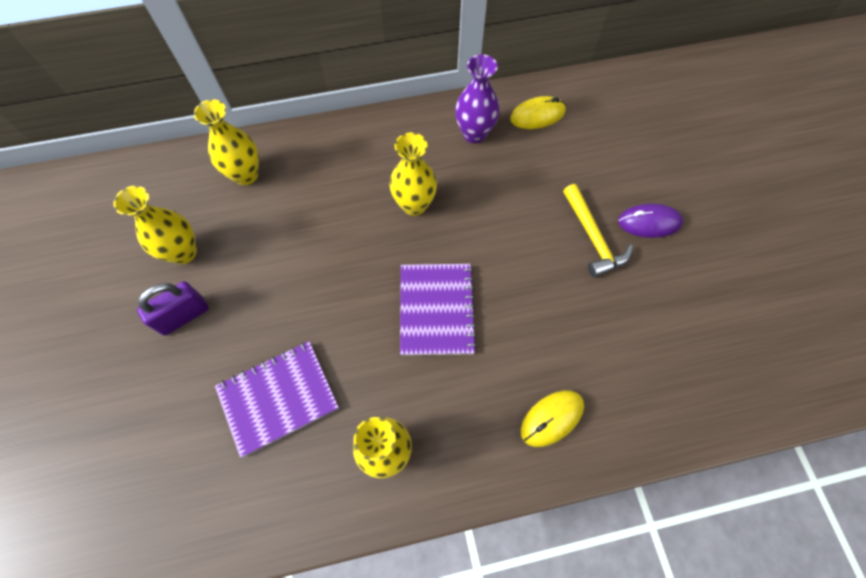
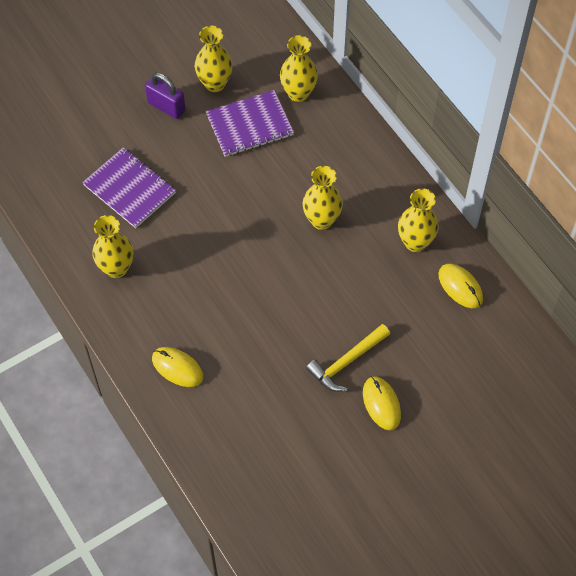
camera: 70 degrees right, 5 degrees down
(436, 309) = (234, 266): purple notebook -> purple notebook (250, 125)
(474, 134) = (415, 242): purple vase -> yellow vase
(649, 222) = (381, 404): purple mouse -> yellow mouse

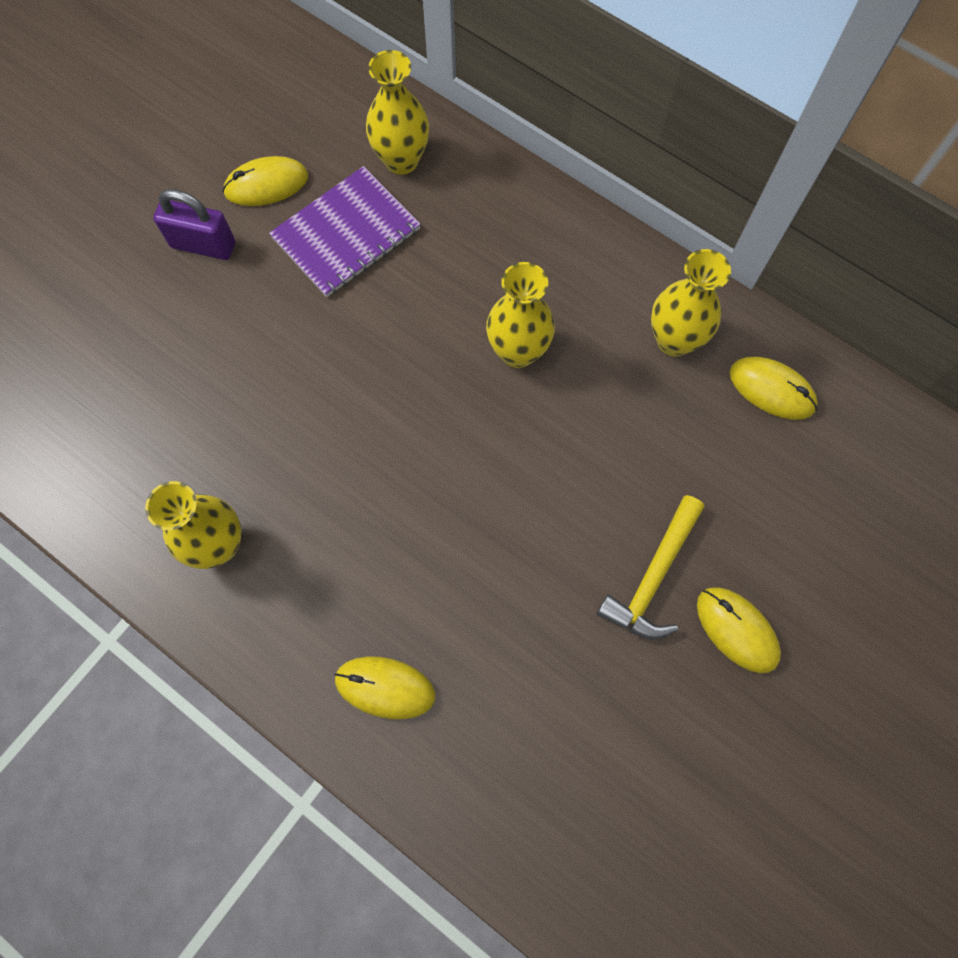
camera: 20 degrees left, 10 degrees up
(129, 189) = (192, 400): purple notebook -> none
(215, 83) = (266, 184): yellow vase -> yellow mouse

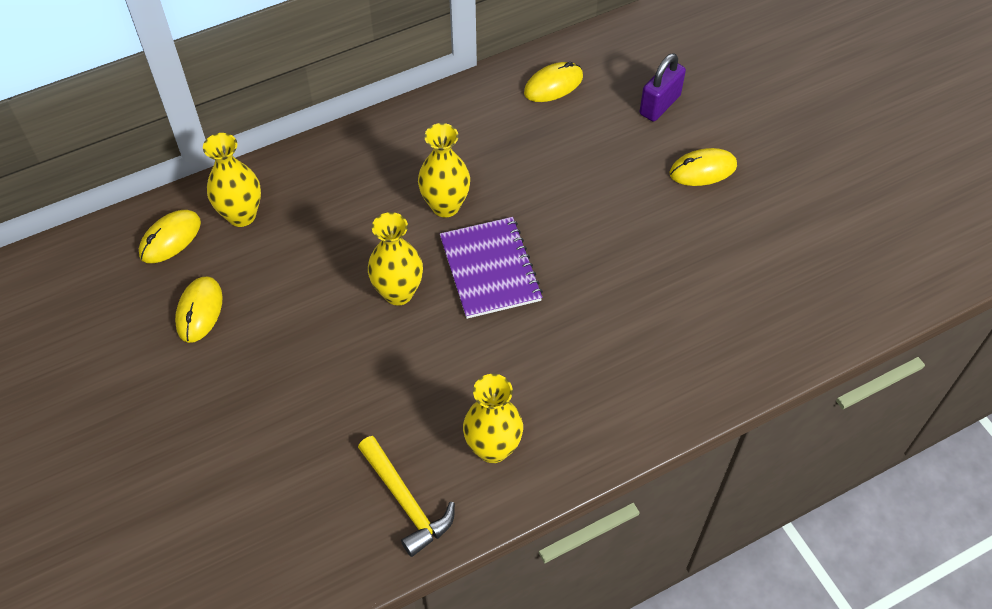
camera: 65 degrees left, 15 degrees down
(203, 245) = (225, 374): purple padlock -> purple padlock (660, 105)
(346, 234) = (281, 273): purple notebook -> purple notebook (490, 269)
(385, 687) = (653, 378): yellow mouse -> yellow mouse (170, 238)
(653, 577) = (648, 198): yellow hammer -> yellow hammer (406, 502)
(674, 340) = (489, 118): yellow vase -> yellow vase (398, 293)

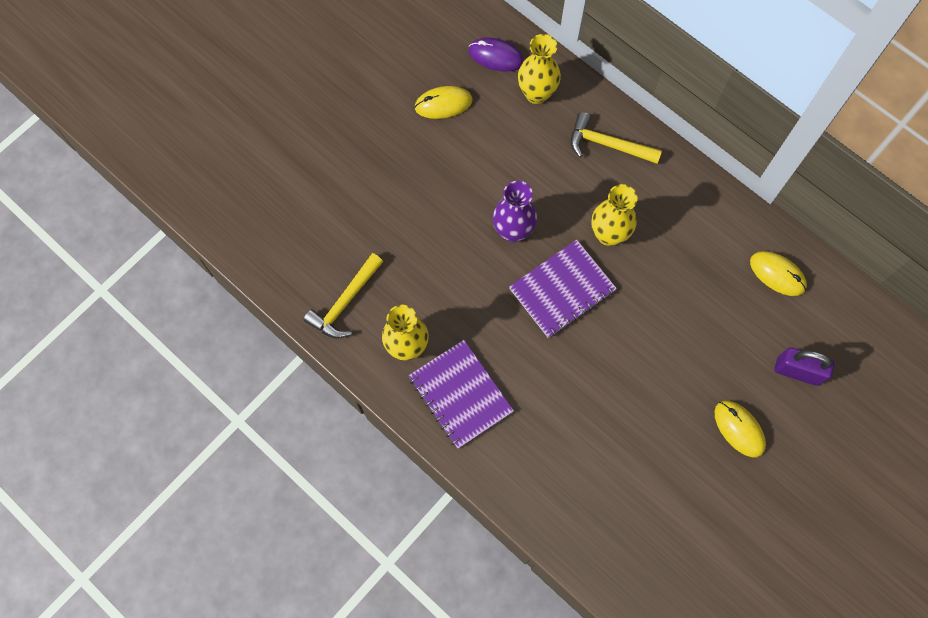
camera: 70 degrees right, 15 degrees up
(170, 238) = (496, 56): yellow mouse -> purple mouse
(340, 172) = (607, 144): none -> yellow hammer
(398, 293) = (513, 231): yellow vase -> purple vase
(575, 410) = (460, 394): none -> purple notebook

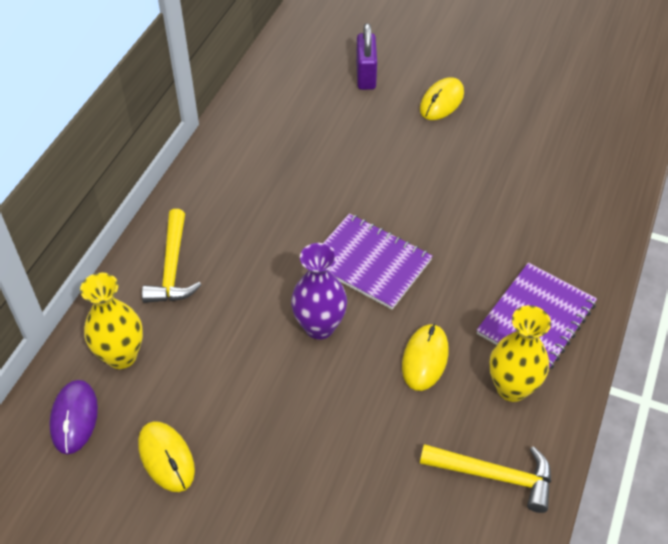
camera: 110 degrees left, 20 degrees down
(608, 234) = (286, 239): yellow vase -> none
(777, 274) = (274, 105): yellow mouse -> yellow mouse (425, 359)

